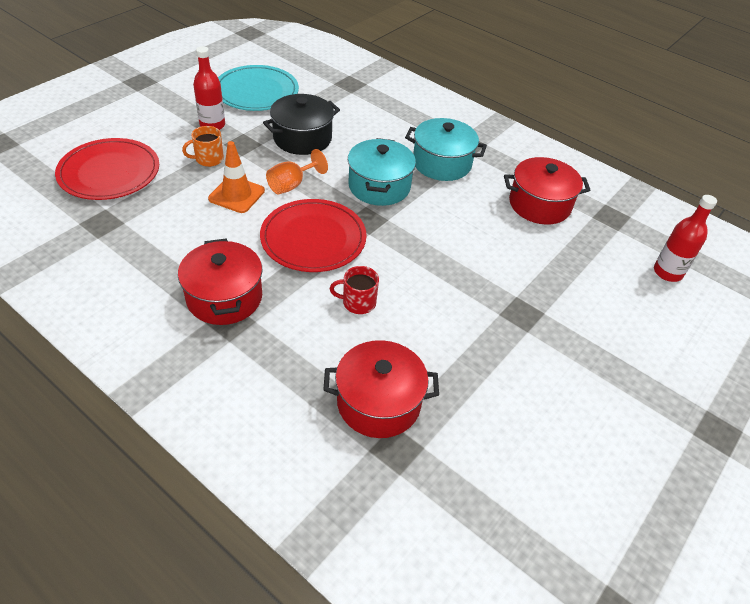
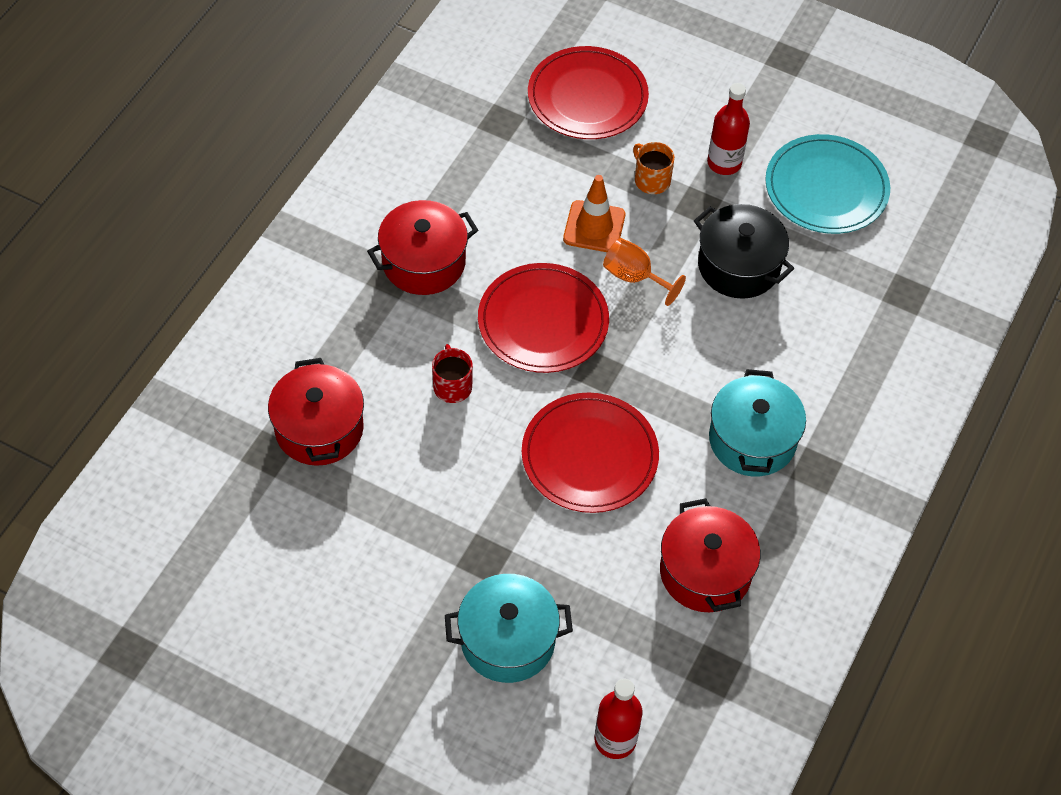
camera: 80 degrees right, 10 degrees up
(379, 186) = (669, 372): turquoise pot -> turquoise pot (507, 640)
(440, 238) = (589, 456): none -> red plate

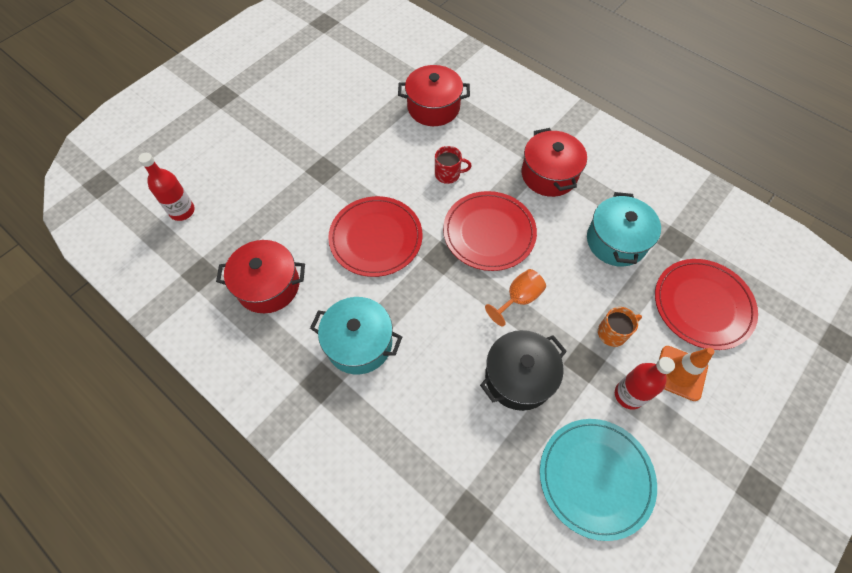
camera: 105 degrees right, 5 degrees up
(507, 640) = (266, 171): turquoise pot -> turquoise pot (616, 241)
(594, 227) = (569, 282): orange traffic cone -> orange traffic cone (680, 373)

